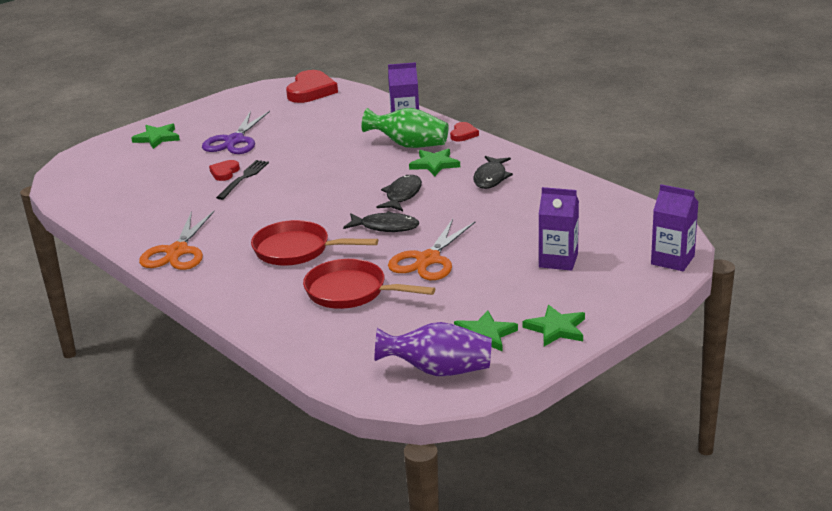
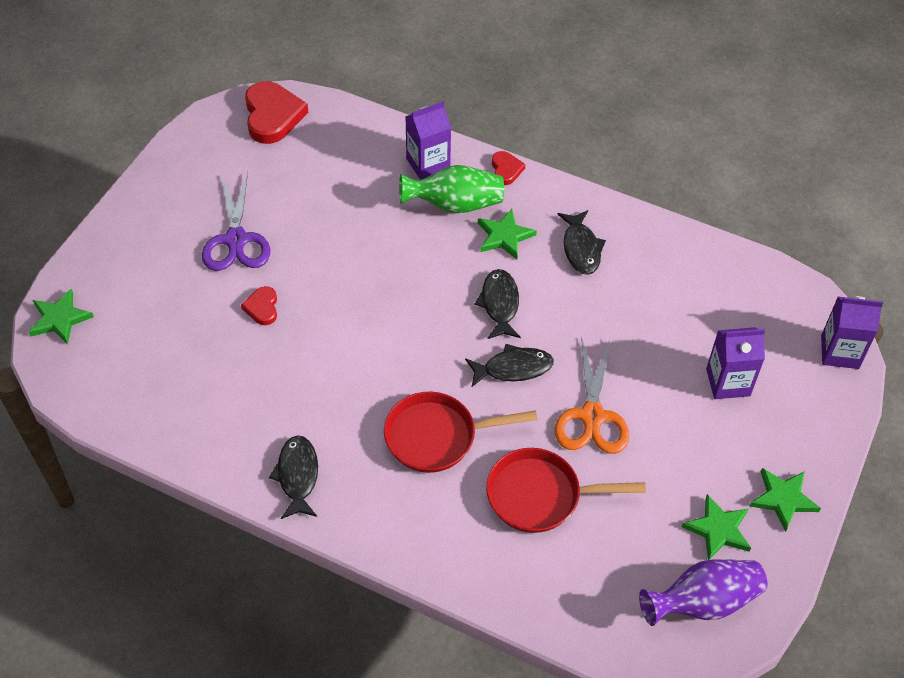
camera: 25 degrees left, 25 degrees up
(157, 138) = (131, 255): green star -> green star (60, 319)
(177, 252) = (297, 476): orange scissors -> black fish
(243, 178) = (293, 314): black fork -> none

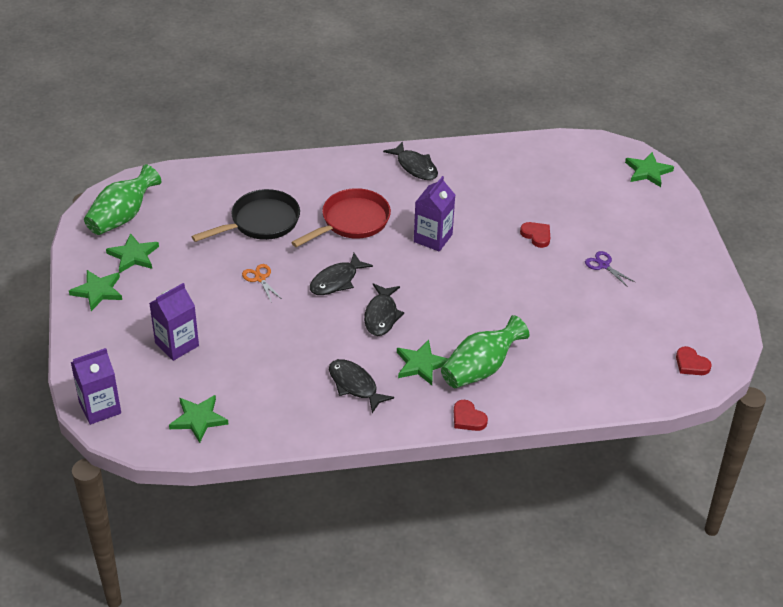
camera: 145 degrees right, 10 degrees down
(236, 240) = (603, 265): purple scissors -> purple scissors, size x0.50
(272, 116) = (691, 364): red heart -> red heart, size x0.52
(428, 164) = (533, 390): purple carton -> purple carton (433, 238)
(499, 304) = (381, 315): black fish -> black fish turned 45 degrees clockwise
(540, 495) = (261, 222): red pan -> black pan
(592, 416) = (260, 278): orange scissors -> orange scissors, size x0.50
(703, 602) = (122, 217): purple vase -> green vase
(748, 291) = (198, 419): none -> green star

